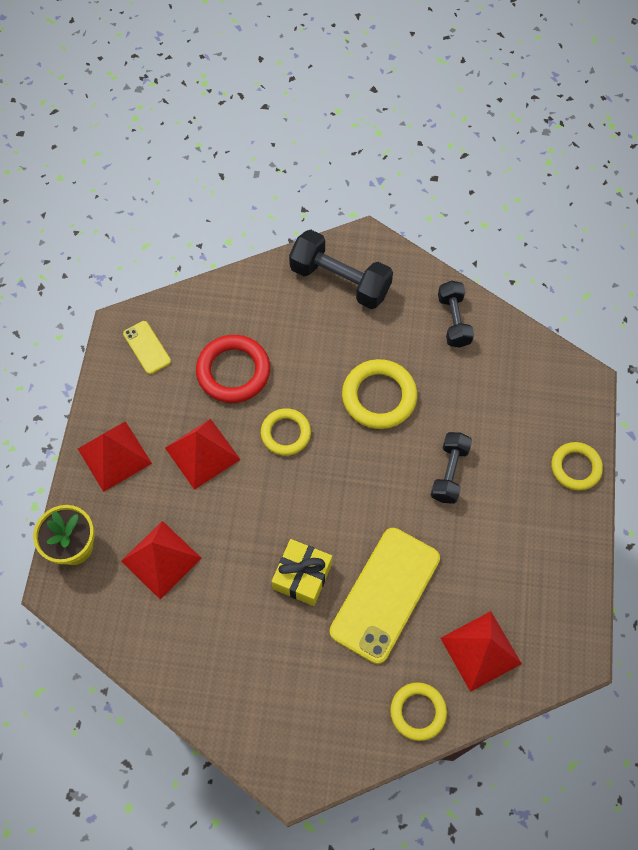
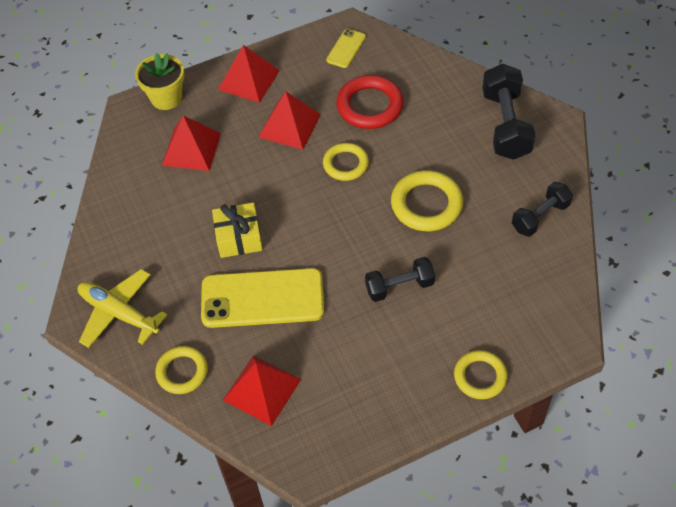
camera: 60 degrees right, 10 degrees down
(313, 737) = (119, 313): none -> yellow plane

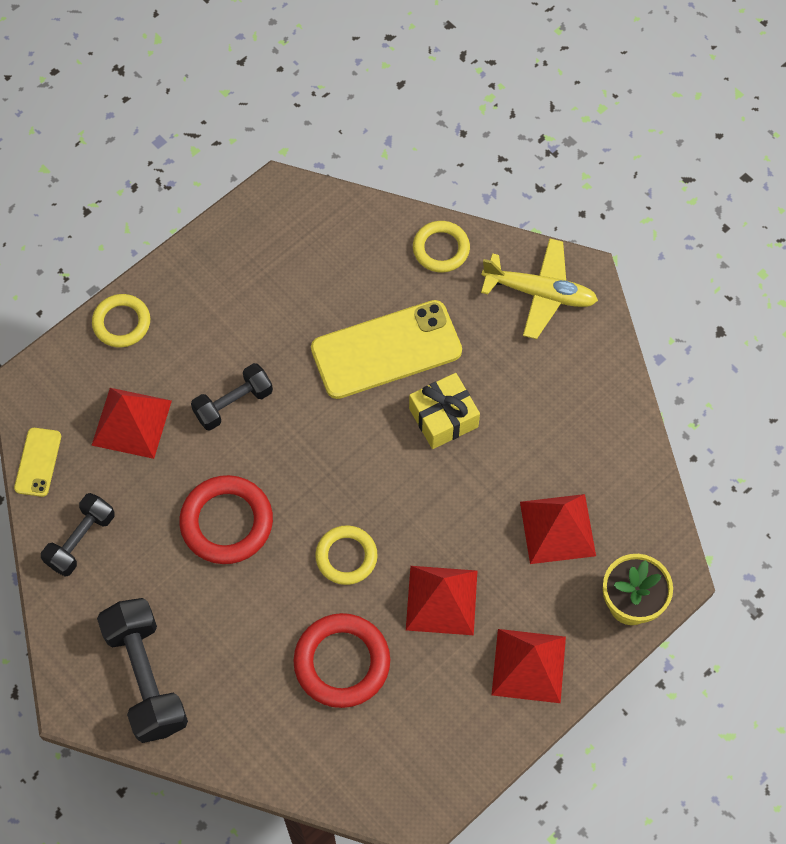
camera: 160 degrees right, 10 degrees up
(262, 389) = (349, 252): red pyramid -> red pyramid (131, 423)
(346, 48) = (407, 763): yellow phone -> yellow phone (38, 462)
(426, 204) = (227, 522): yellow ring -> red ring

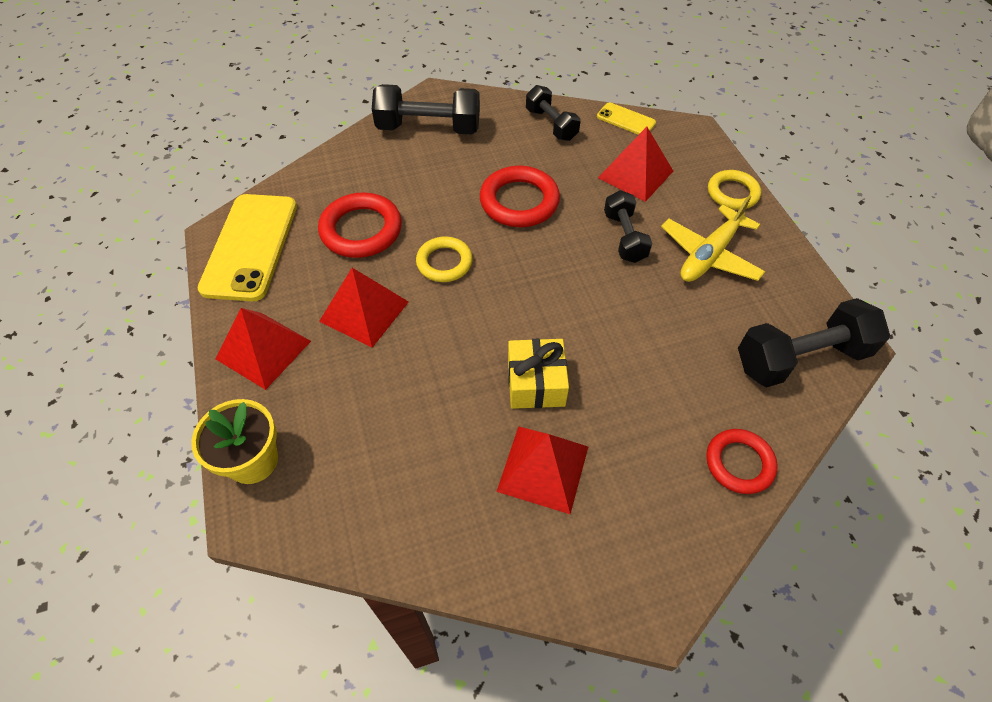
camera: 115 degrees right, 10 degrees down
(314, 226) = (800, 358): none -> black dumbbell
(386, 350) = (631, 365): yellow phone -> yellow phone (250, 246)
(441, 249) = (739, 463): yellow ring -> red ring
(540, 293) = (646, 544): yellow plane -> yellow plane (709, 255)
(557, 528) = (367, 431): red pyramid -> red pyramid (543, 468)

